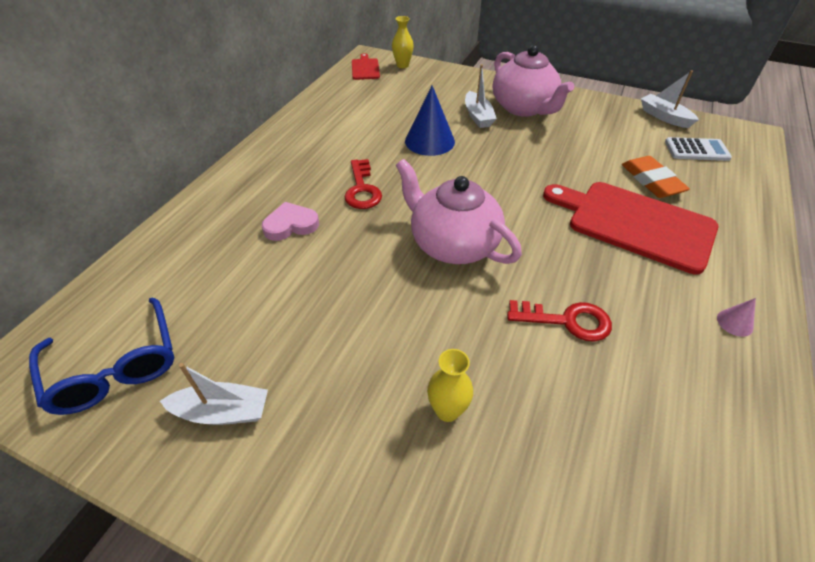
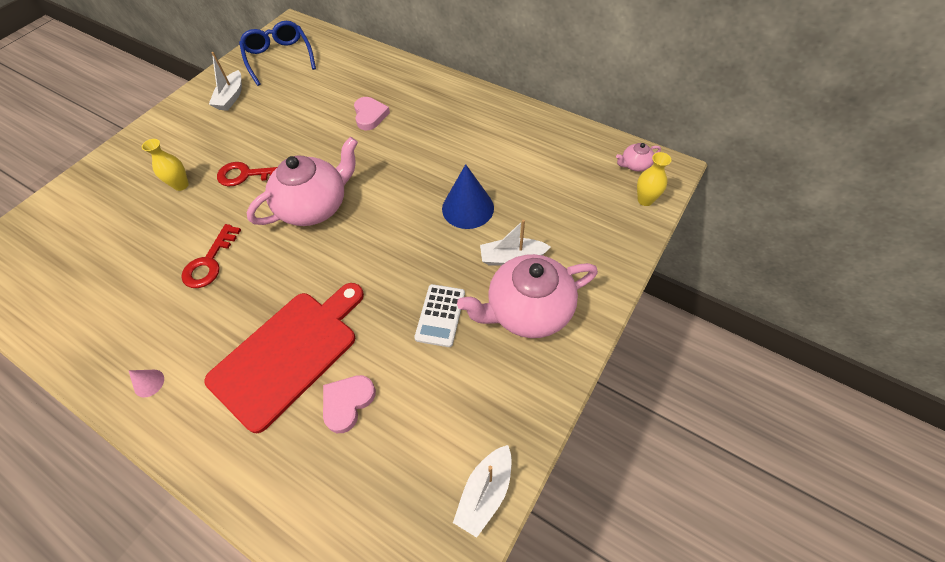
camera: 100 degrees right, 10 degrees up
(115, 367) = (279, 58): blue glasses -> blue glasses turned 90 degrees clockwise
(362, 189) = (401, 155): red key -> red key (246, 175)
(365, 68) = (634, 165): red cutting board -> pink teapot
(652, 181) = (347, 403): orange eraser -> pink heart
(664, 117) = (485, 492): white boat -> white boat turned 150 degrees clockwise
(696, 150) = (394, 496): white calculator -> white calculator (440, 315)

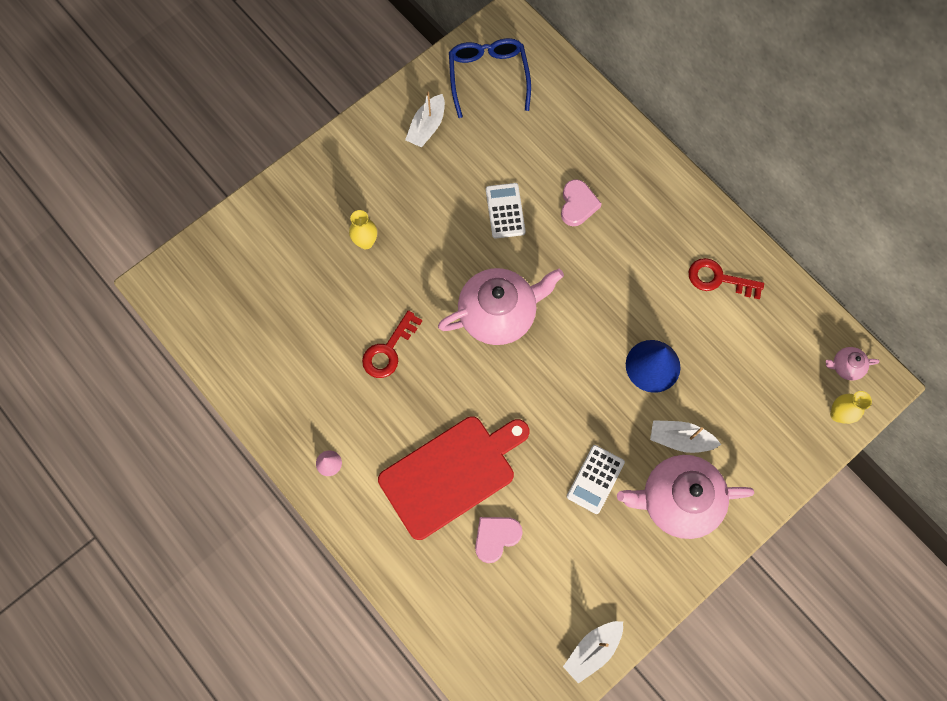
camera: 15 degrees right, 15 degrees up
(246, 175) = (433, 249): red key -> red key (718, 279)
(308, 134) = (505, 211): none -> white calculator

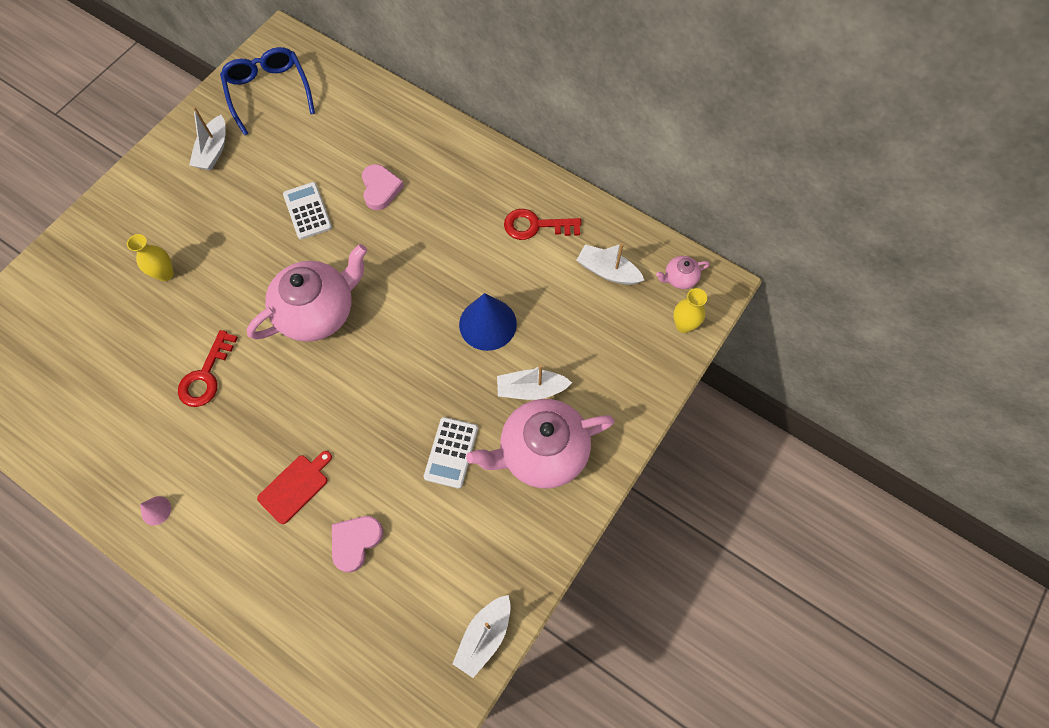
camera: 15 degrees left, 5 degrees down
(452, 474) = (295, 487): red cutting board -> red cutting board, size x0.47
(777, 342) = (607, 271): none -> white boat

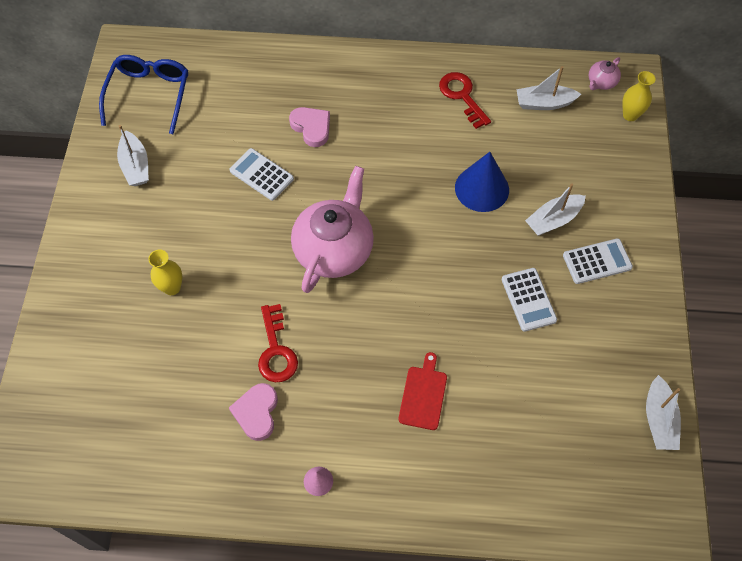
camera: 30 degrees left, 5 degrees down
(269, 92) = (149, 95): blue glasses -> blue glasses turned 60 degrees clockwise
(355, 542) = (506, 409): pink heart -> pink heart (256, 412)
(535, 226) = (462, 96): red key -> red key turned 90 degrees clockwise
(541, 452) = (597, 261): pink teapot -> white calculator

